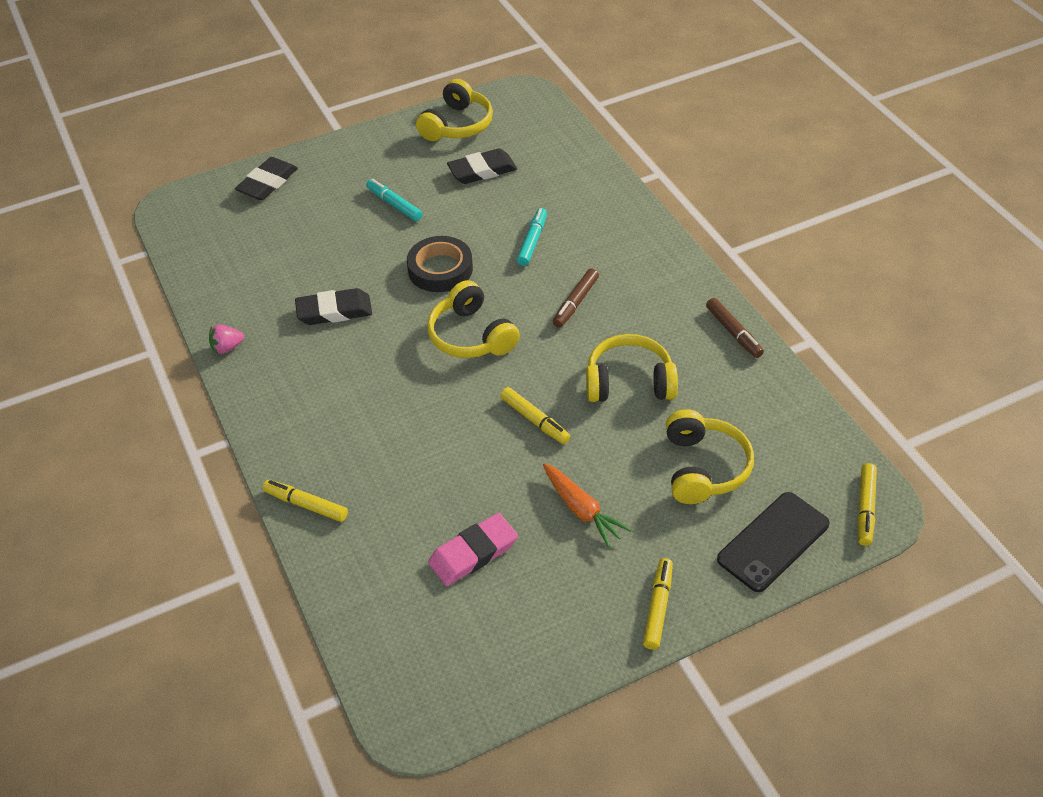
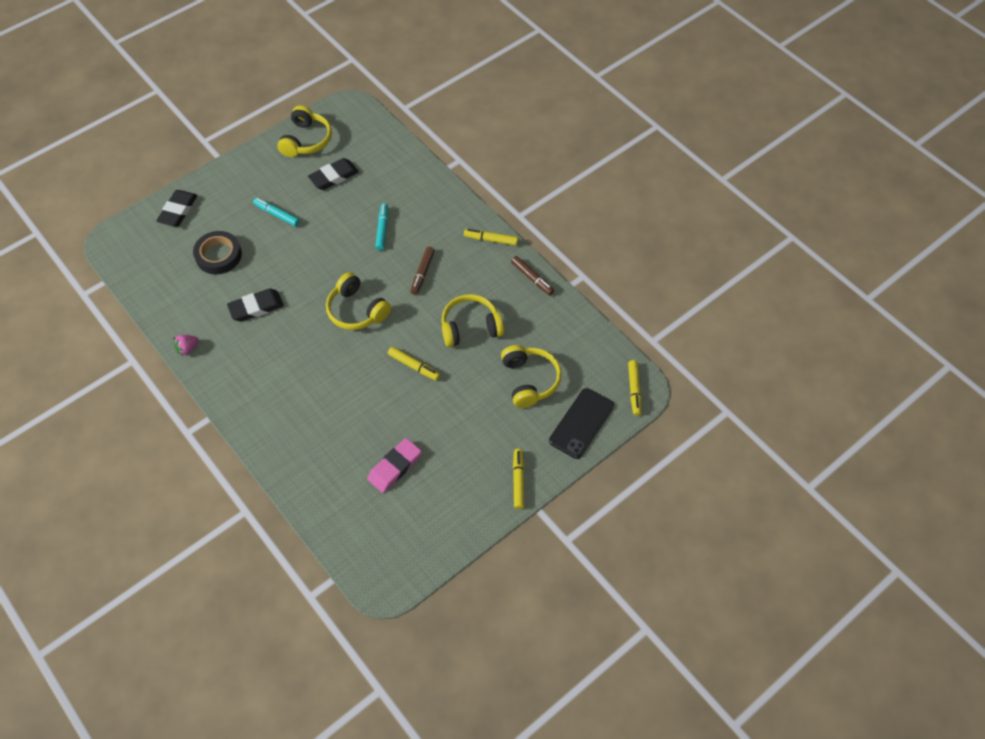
camera: 15 degrees left, 10 degrees up
(306, 505) = (276, 455): yellow marker -> yellow marker (491, 240)
(440, 269) = (323, 262): black tape -> black tape (218, 255)
(582, 510) = (458, 424): orange carrot -> none

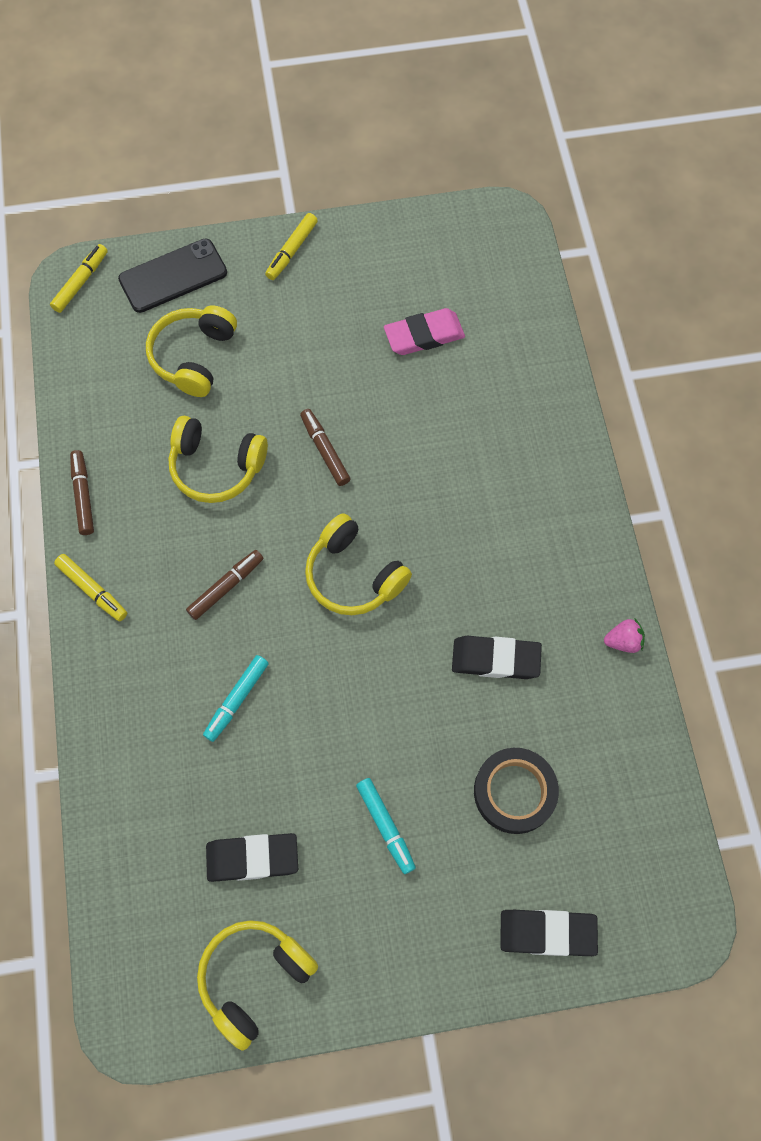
camera: 150 degrees left, 10 degrees up
(178, 210) = (547, 933): black eraser -> black eraser turned 45 degrees clockwise
(357, 310) = (353, 575): yellow headphones -> yellow headphones turned 150 degrees clockwise
(414, 366) = (325, 451): yellow marker -> brown marker

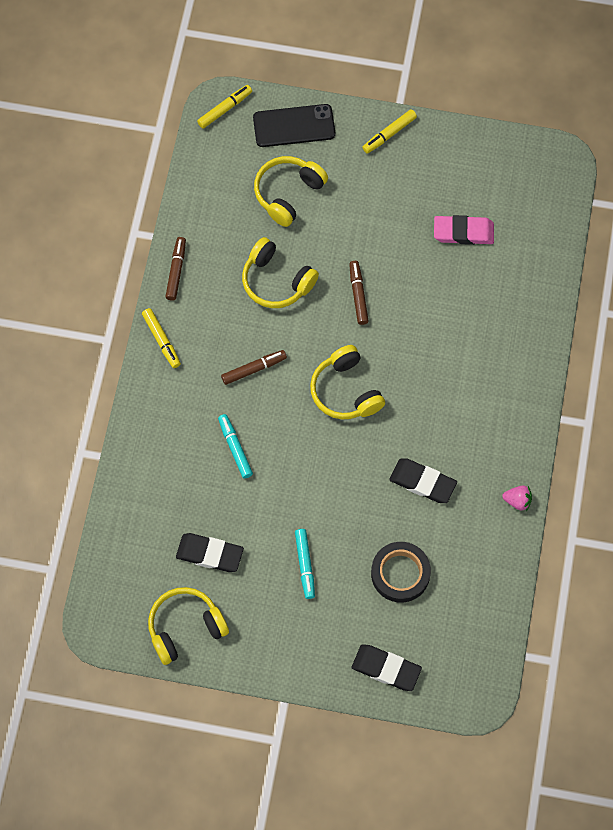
camera: 20 degrees right, 0 degrees up
(237, 699) = (235, 448): turquoise marker -> turquoise marker turned 105 degrees clockwise

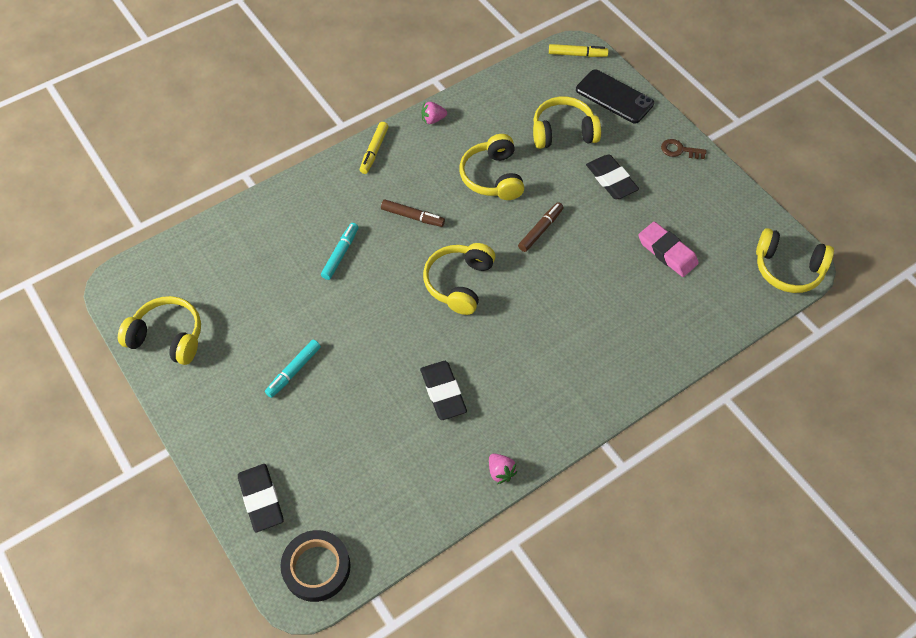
camera: 45 degrees right, 10 degrees down
(176, 271) = (433, 119): brown marker -> pink strawberry
(209, 554) = (242, 305): black eraser -> black eraser (611, 180)
(389, 134) = (679, 150): yellow marker -> brown key
(400, 573) = (352, 441): black tape -> black tape (316, 567)
(556, 172) = (787, 269): none -> yellow headphones

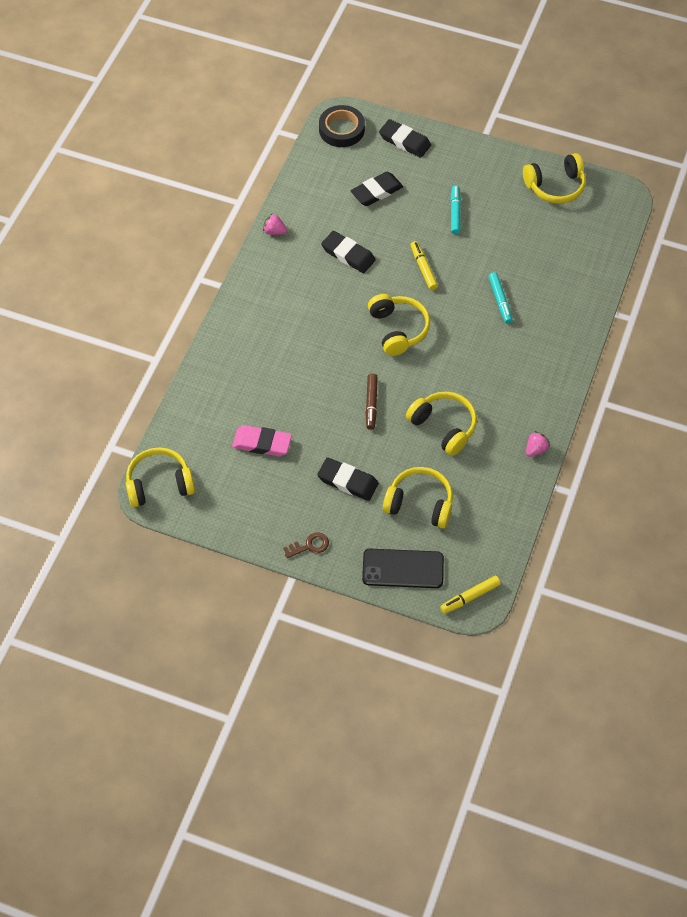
camera: 145 degrees right, 0 degrees up
(350, 451) = (376, 191): none -> black eraser
(374, 151) = (555, 393): yellow marker -> yellow marker (423, 269)
(412, 216) = (475, 358): brown marker -> none
(563, 132) = (420, 503): yellow headphones -> yellow headphones turned 120 degrees counterclockwise

